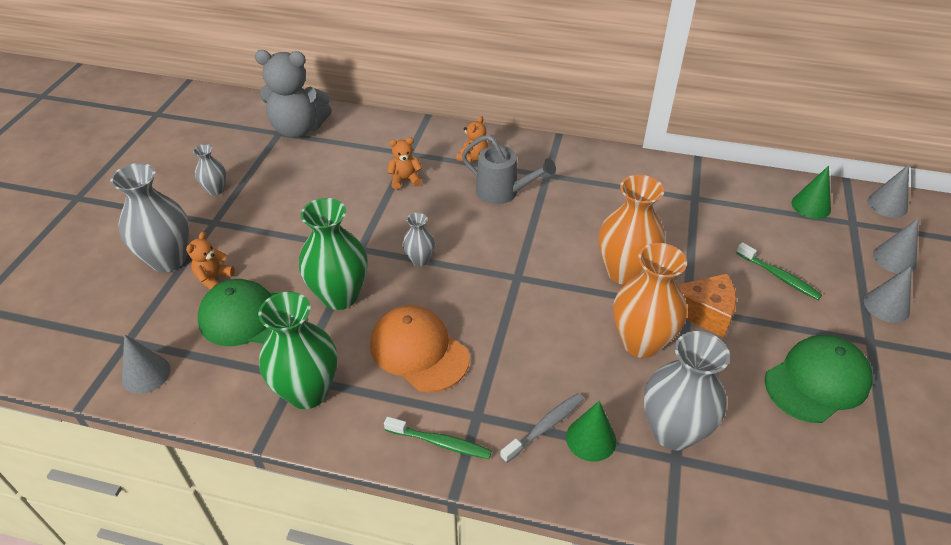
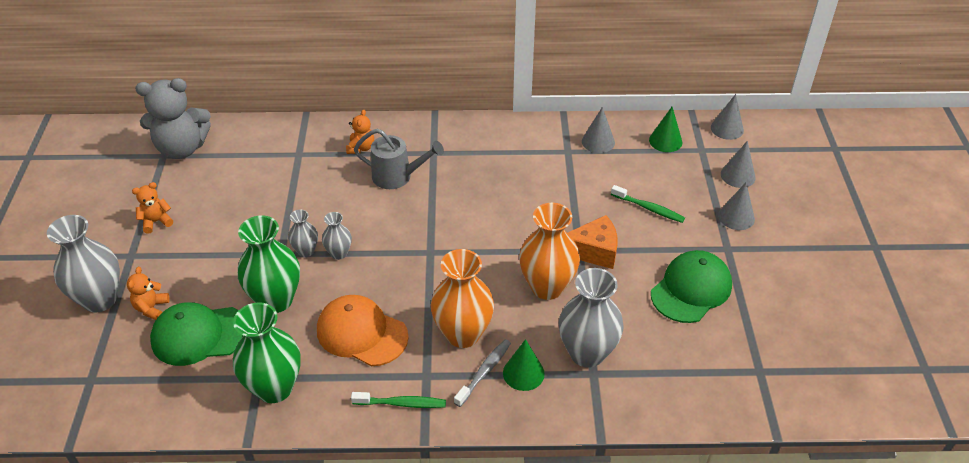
camera: 15 degrees left, 0 degrees up
(146, 374) = (120, 405): grey cone -> grey cone (598, 142)
(215, 190) = (121, 224): grey vase -> grey vase (306, 251)
(405, 180) = (303, 181): orange teddy bear -> orange teddy bear (156, 221)
(624, 272) = (521, 229): orange vase -> orange vase (463, 334)

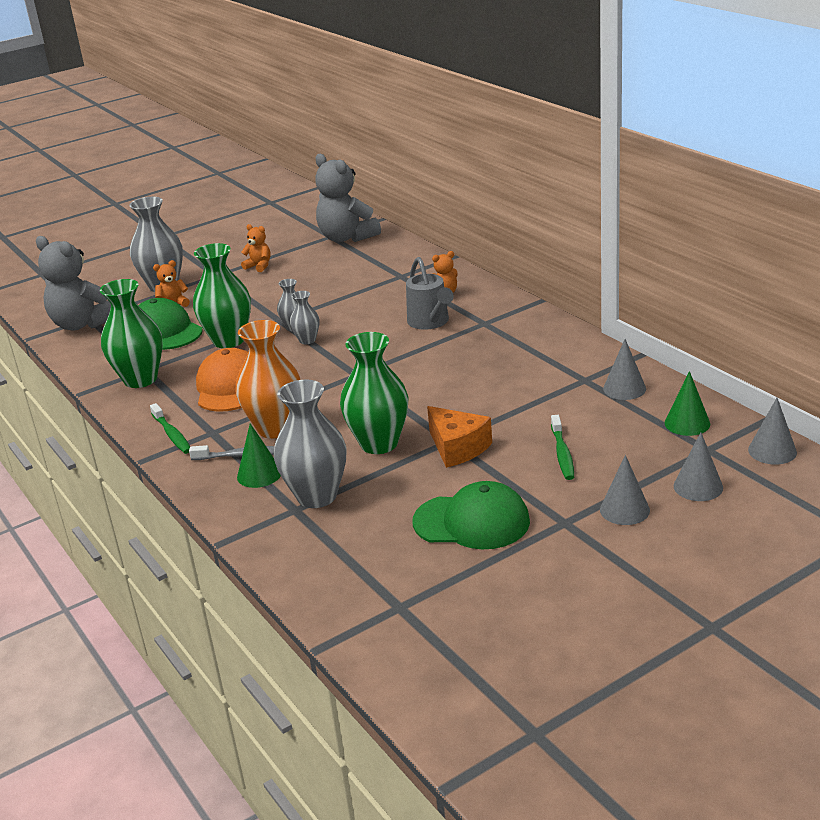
camera: 60 degrees right, 15 degrees down
(98, 390) = (82, 324): none -> grey teddy bear
(547, 287) = (379, 443): orange vase -> green vase

